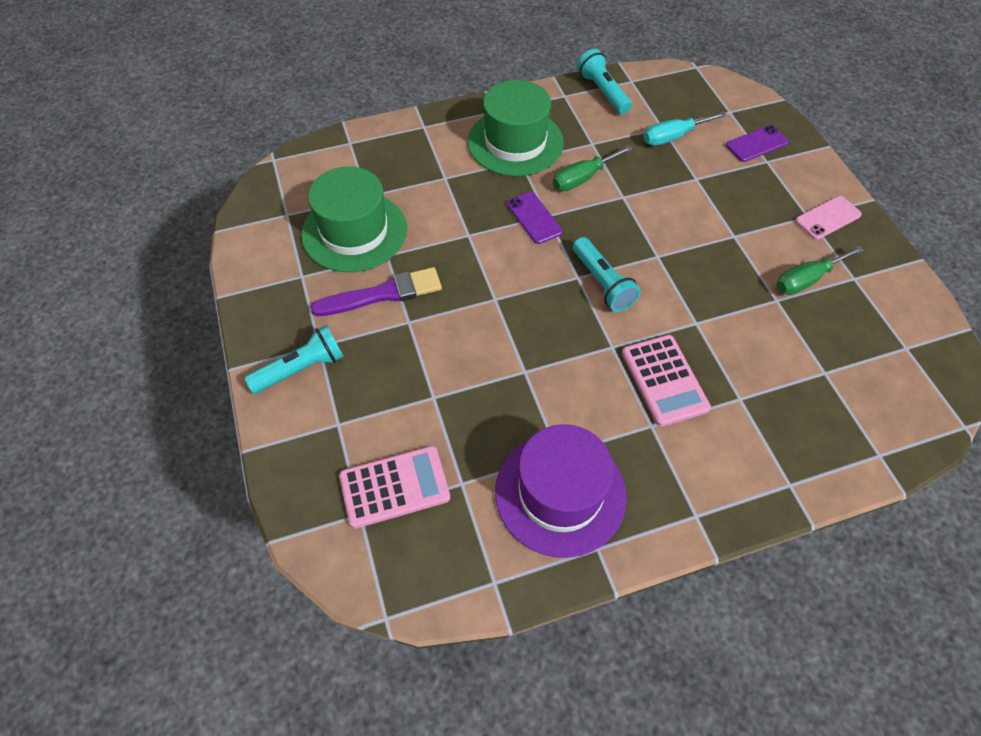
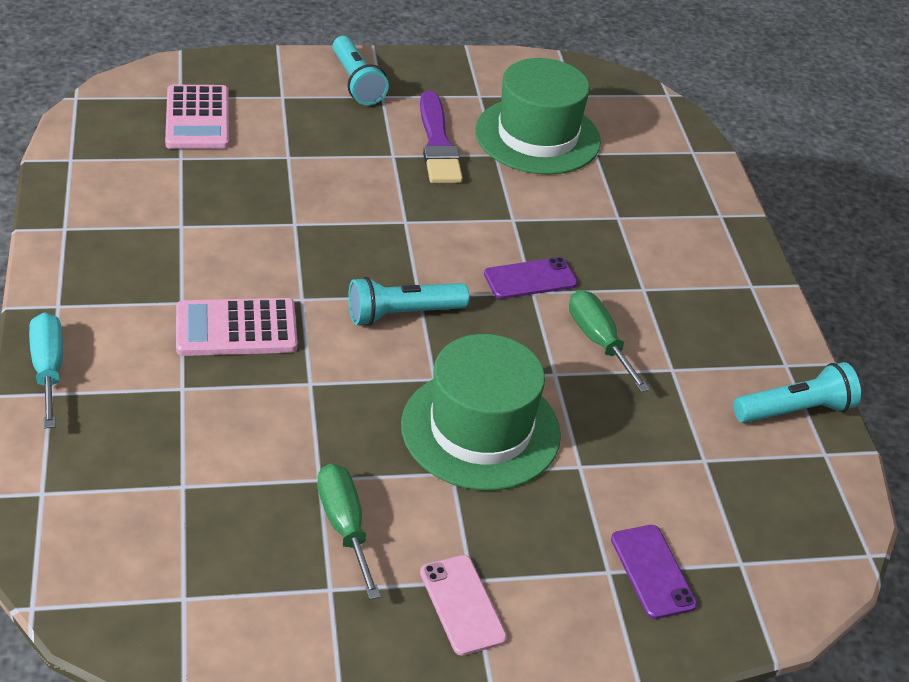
camera: 95 degrees right, 15 degrees down
(515, 142) = (681, 291): green hat -> green hat (480, 429)
(560, 493) = (136, 217): purple hat -> none
(673, 137) = (679, 466): turquoise screwdriver -> turquoise screwdriver (48, 369)

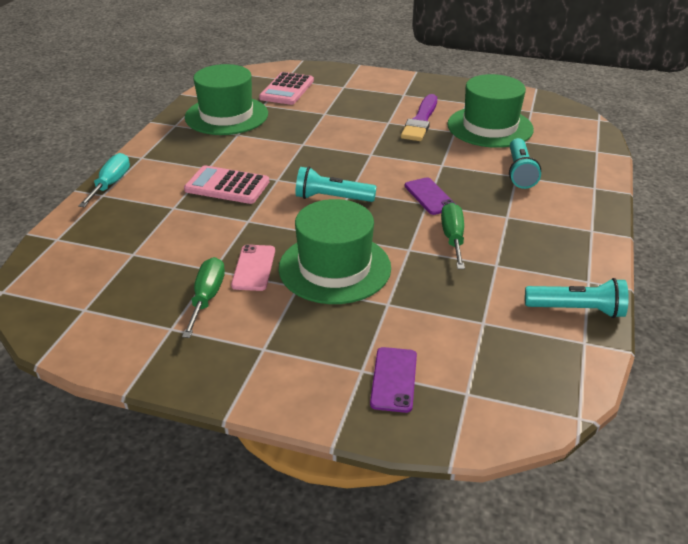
camera: 30 degrees right, 5 degrees down
(137, 191) = (226, 115): none -> green hat
(356, 82) = (392, 86): turquoise flashlight -> turquoise flashlight (520, 172)
(462, 605) = (245, 361): pink phone -> pink phone (253, 268)
(530, 279) = (430, 196): purple phone -> purple phone turned 60 degrees clockwise

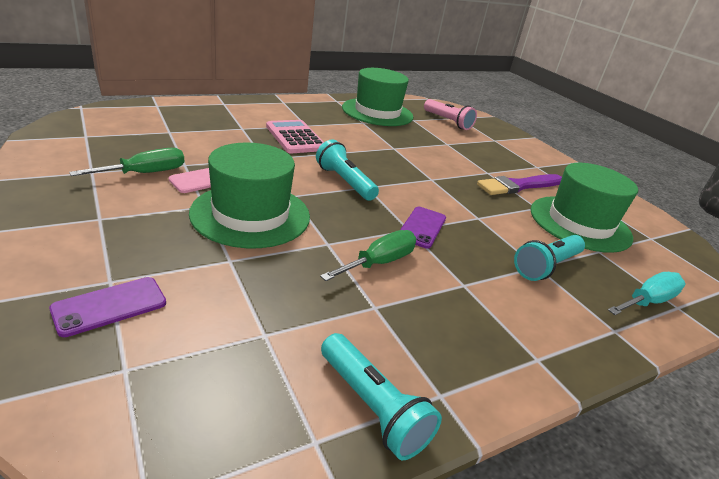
camera: 40 degrees right, 5 degrees down
(111, 184) = (239, 102): turquoise screwdriver -> turquoise screwdriver (647, 301)
(287, 89) = (447, 121): pink calculator -> pink flashlight

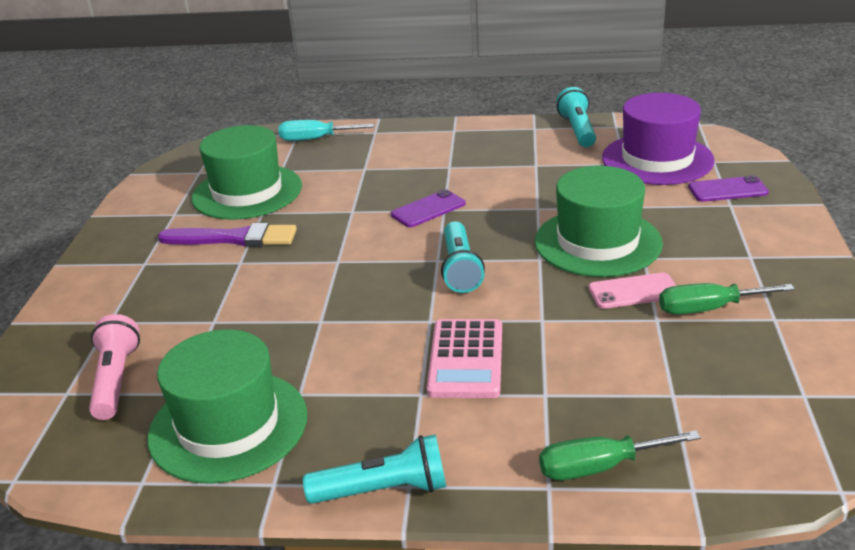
camera: 140 degrees left, 0 degrees up
(217, 353) = (657, 159): none -> purple hat
(379, 262) = (504, 188): green screwdriver -> green screwdriver (599, 467)
(546, 266) = (356, 167): turquoise flashlight -> turquoise flashlight (383, 490)

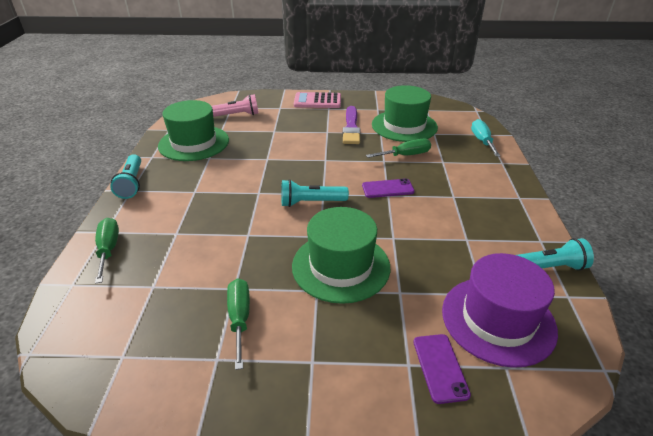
camera: 85 degrees right, 5 degrees up
(340, 194) = (405, 155): none -> green screwdriver
(428, 209) = (387, 188): purple phone -> purple phone turned 60 degrees counterclockwise
(466, 359) = (217, 205): pink calculator -> pink calculator (317, 101)
(633, 291) = (271, 279): pink phone -> none

